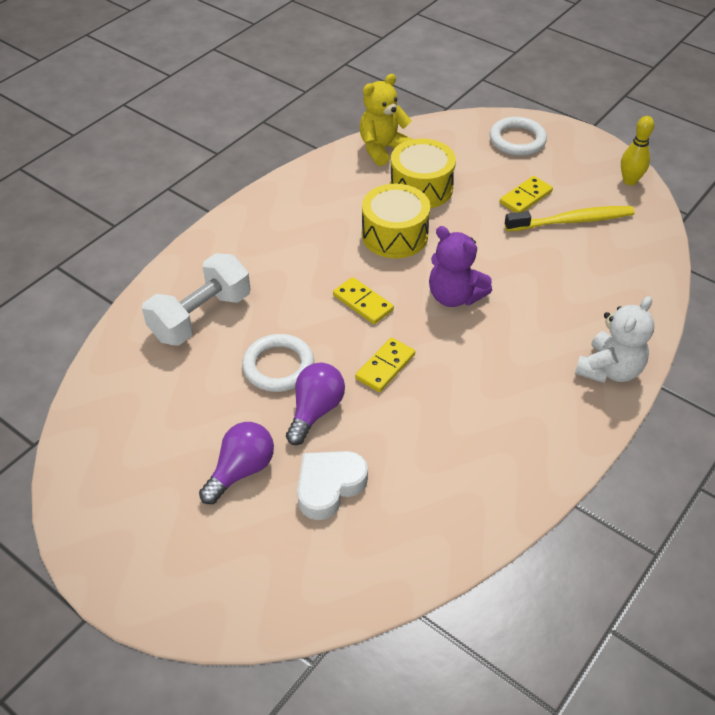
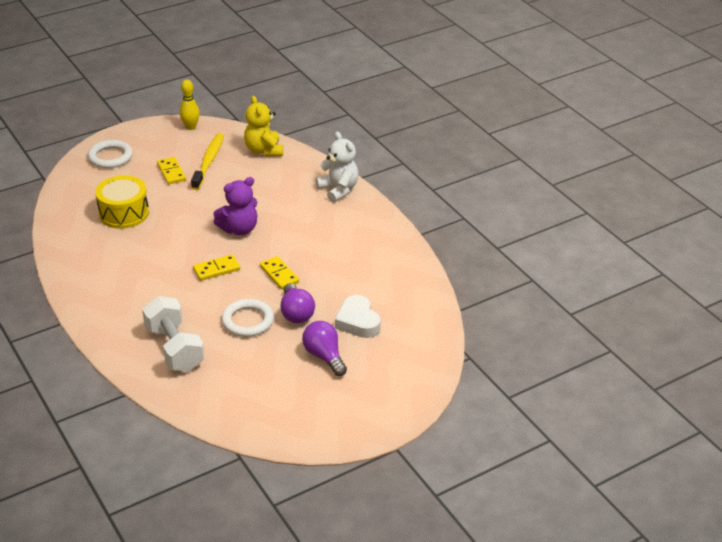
camera: 70 degrees left, 10 degrees down
(315, 411) = (296, 313): purple light bulb -> purple light bulb turned 150 degrees counterclockwise
(382, 149) = (65, 219): yellow teddy bear -> yellow teddy bear (264, 150)
(394, 235) = (162, 238): yellow drum -> none

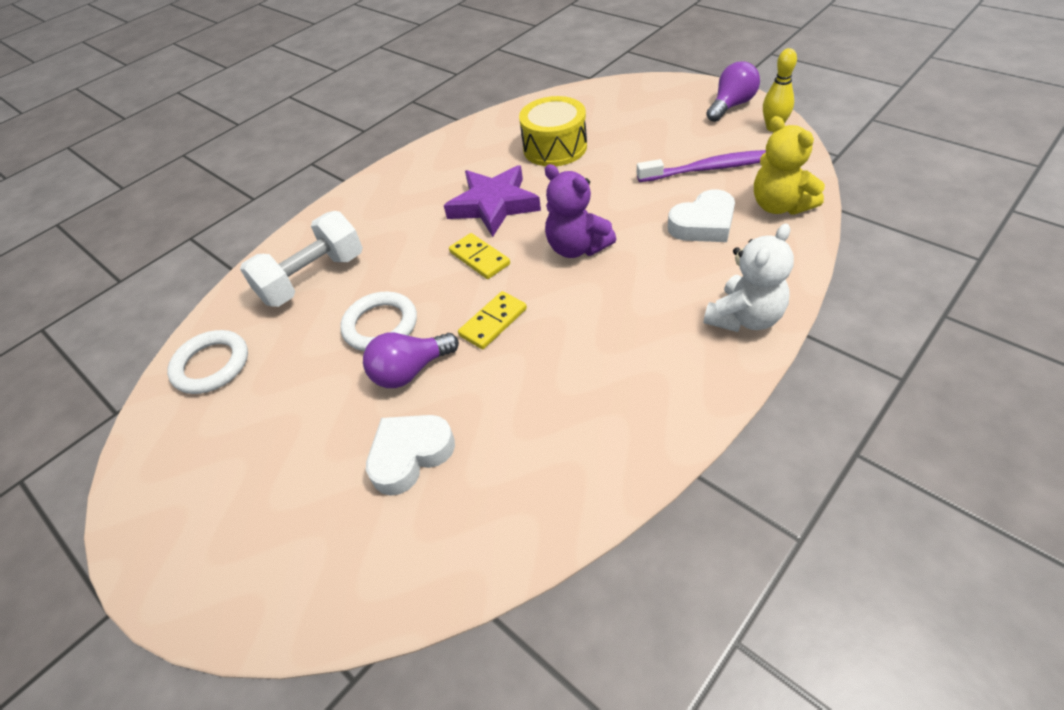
camera: 80 degrees right, 10 degrees up
(110, 157) = (657, 99): white ring -> white ring (211, 365)
(165, 253) = (494, 205): none -> purple star
(171, 172) = (661, 150): yellow domino -> none
(208, 161) = (709, 168): yellow toothbrush -> purple toothbrush
(257, 179) = (703, 224): none -> white heart
(264, 150) = (780, 205): yellow teddy bear -> yellow teddy bear turned 90 degrees counterclockwise
(324, 356) = (318, 438): purple light bulb -> purple light bulb (731, 105)

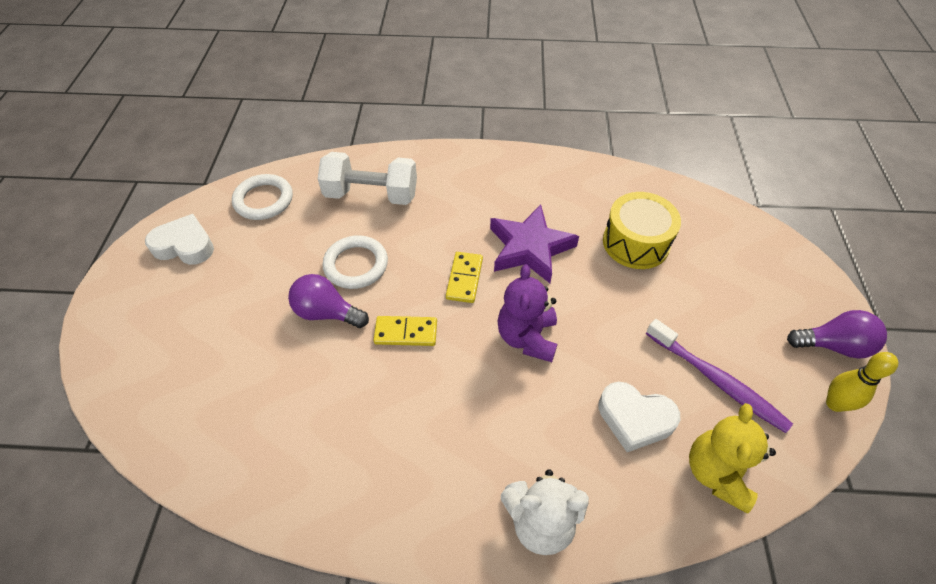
camera: 45 degrees right, 5 degrees up
(410, 455) = (256, 364): white heart -> white heart (185, 245)

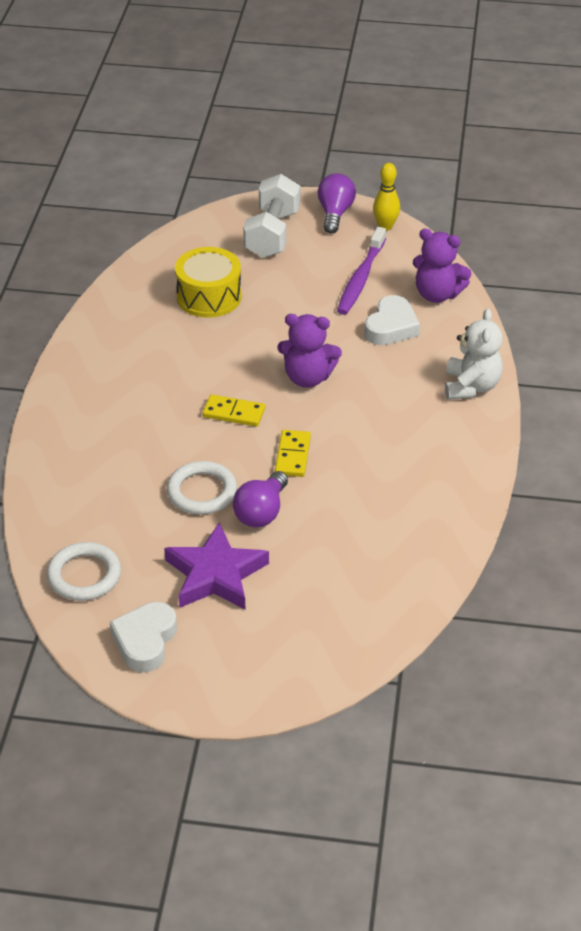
camera: 85 degrees left, 10 degrees down
(371, 194) = (98, 480): white dumbbell -> white dumbbell (272, 234)
(530, 248) = (202, 365): purple star -> purple star (215, 574)
(717, 380) = (361, 278): purple toothbrush -> purple toothbrush turned 150 degrees clockwise
(717, 473) = (437, 294): yellow teddy bear -> purple teddy bear

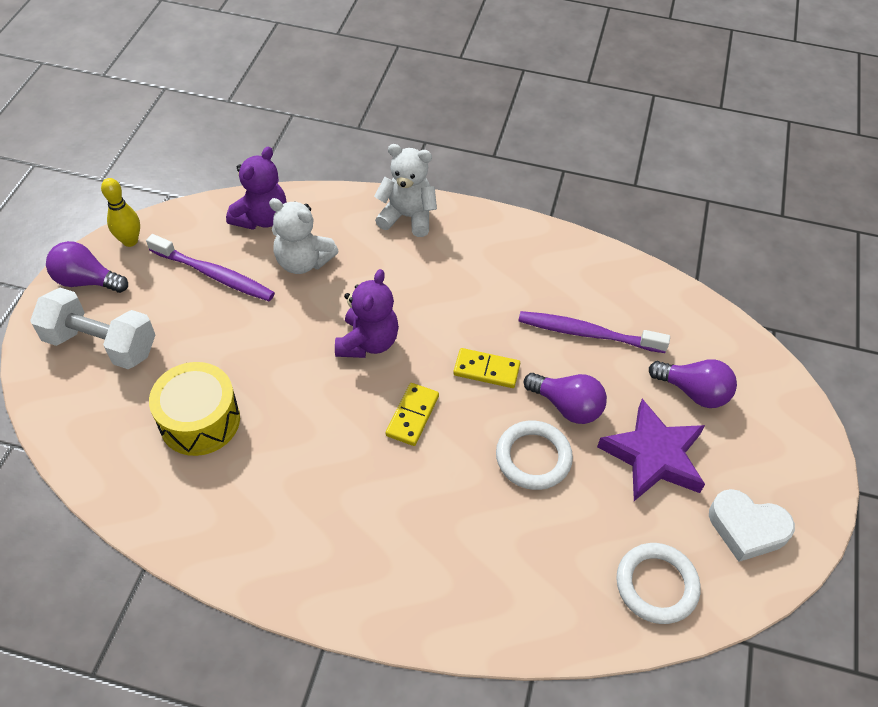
camera: 85 degrees left, 10 degrees up
(296, 606) = (693, 392): none -> purple light bulb
(353, 524) = (587, 333): none -> purple toothbrush
(391, 327) = (303, 262): white heart -> white teddy bear

